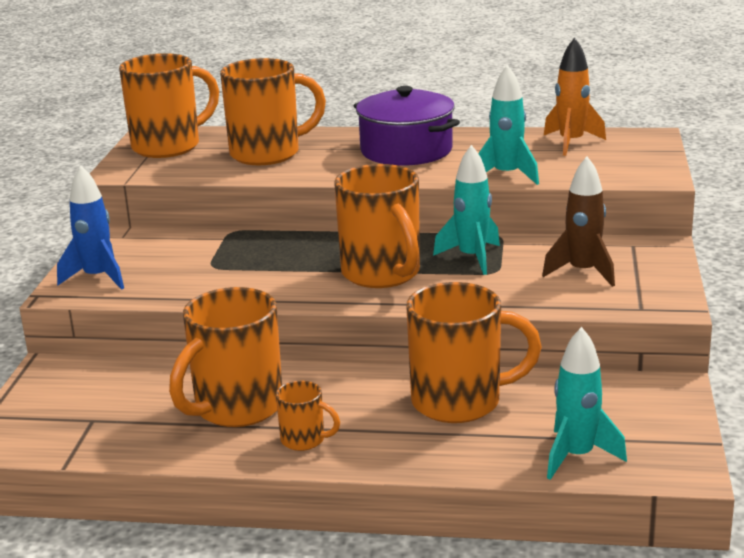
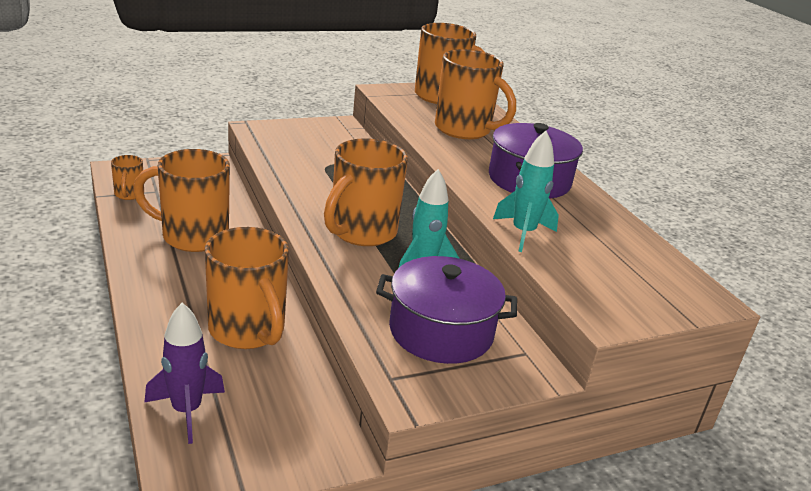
camera: 55 degrees right, 5 degrees up
(98, 278) = (281, 134): blue rocket -> none
(304, 440) = (161, 272): orange mug -> orange mug (129, 194)
(571, 143) = (636, 256): orange rocket -> none
(577, 456) = (186, 411): turquoise rocket -> purple rocket
(582, 272) = (441, 331): brown rocket -> purple pot

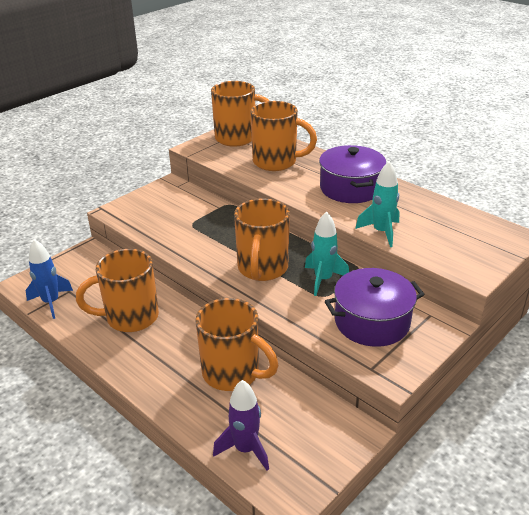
camera: 20 degrees left, 5 degrees up
(129, 194) = (51, 302): orange mug -> blue rocket

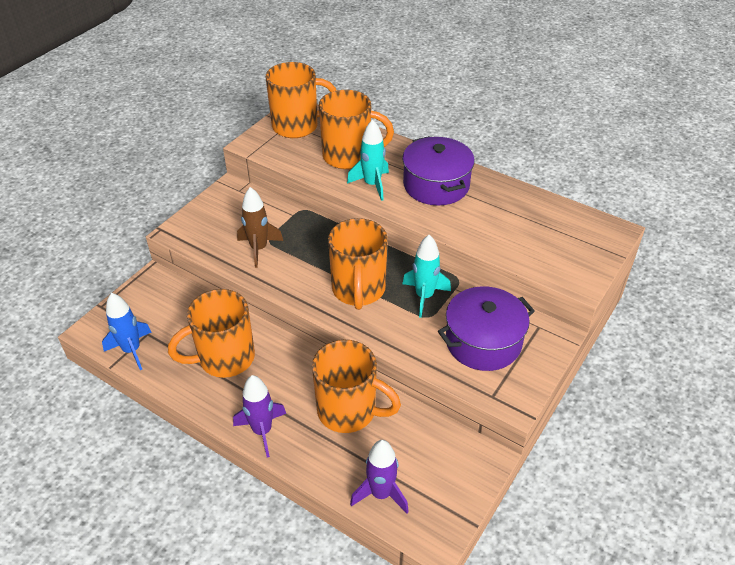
camera: 10 degrees left, 10 degrees up
(146, 380) = (262, 431): none -> purple rocket
(181, 229) = (259, 249): none -> brown rocket
(381, 232) = (479, 240): turquoise rocket -> turquoise rocket (372, 185)

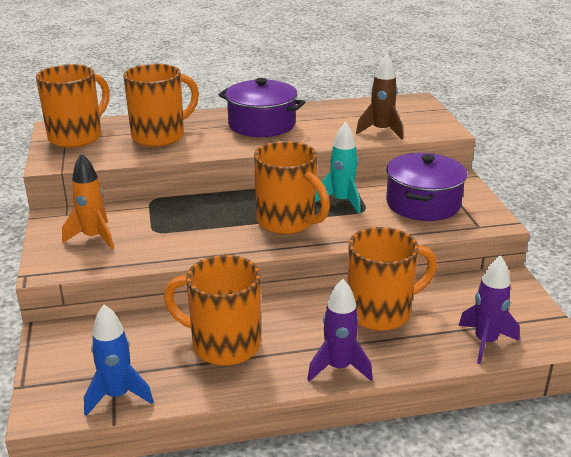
camera: 45 degrees left, 15 degrees down
(224, 358) = (223, 345): orange mug -> orange mug turned 90 degrees clockwise
(229, 222) = (94, 237): none -> orange rocket
(259, 249) = (156, 240): brown rocket -> brown rocket (381, 131)
(372, 185) = (211, 143): turquoise rocket -> none

